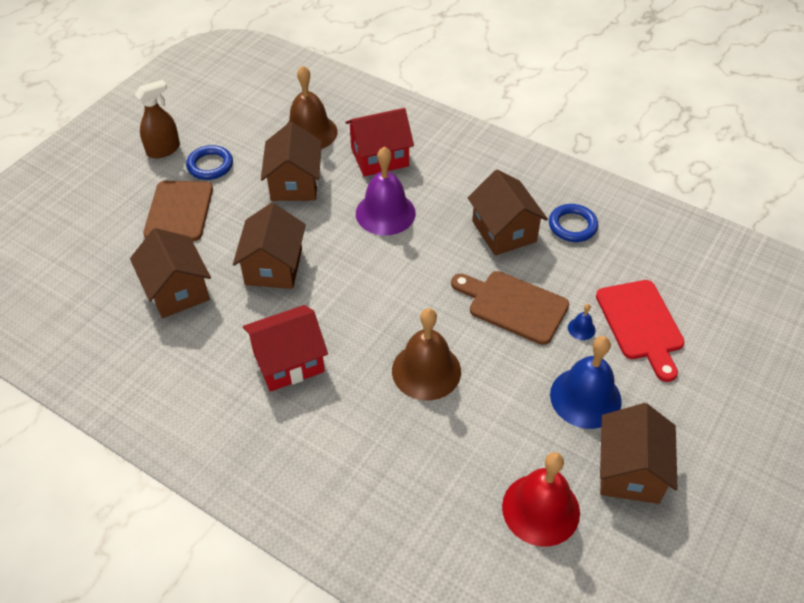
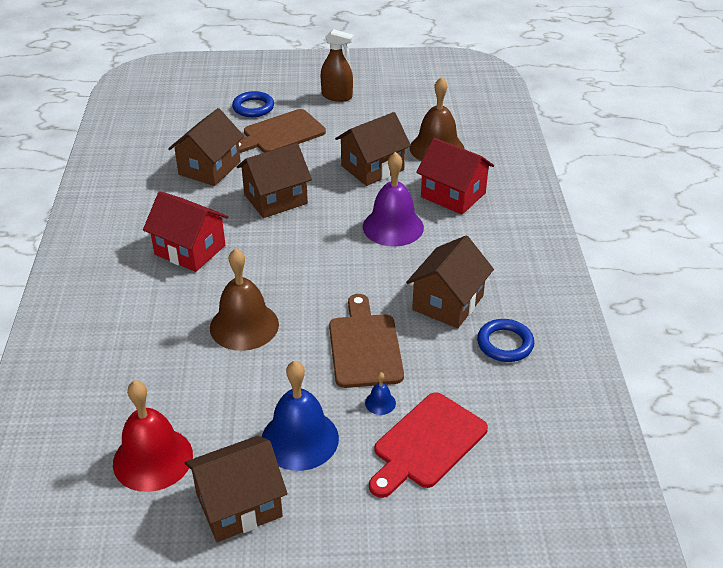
camera: 55 degrees right, 10 degrees down
(210, 165) = (345, 122): blue ring -> blue ring (253, 107)

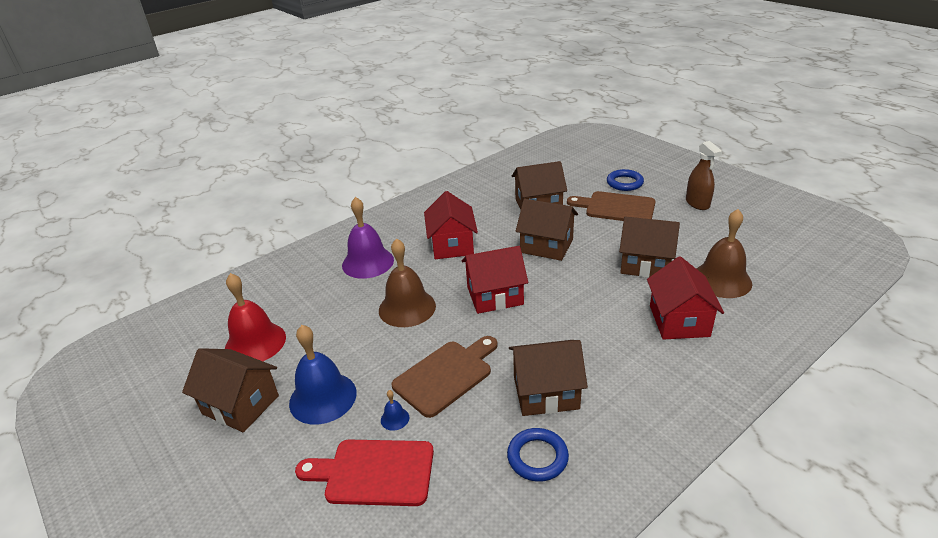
camera: 55 degrees right, 5 degrees down
(301, 265) = (495, 296): none -> red house
(393, 227) = (594, 312): purple bell -> purple bell (368, 262)

